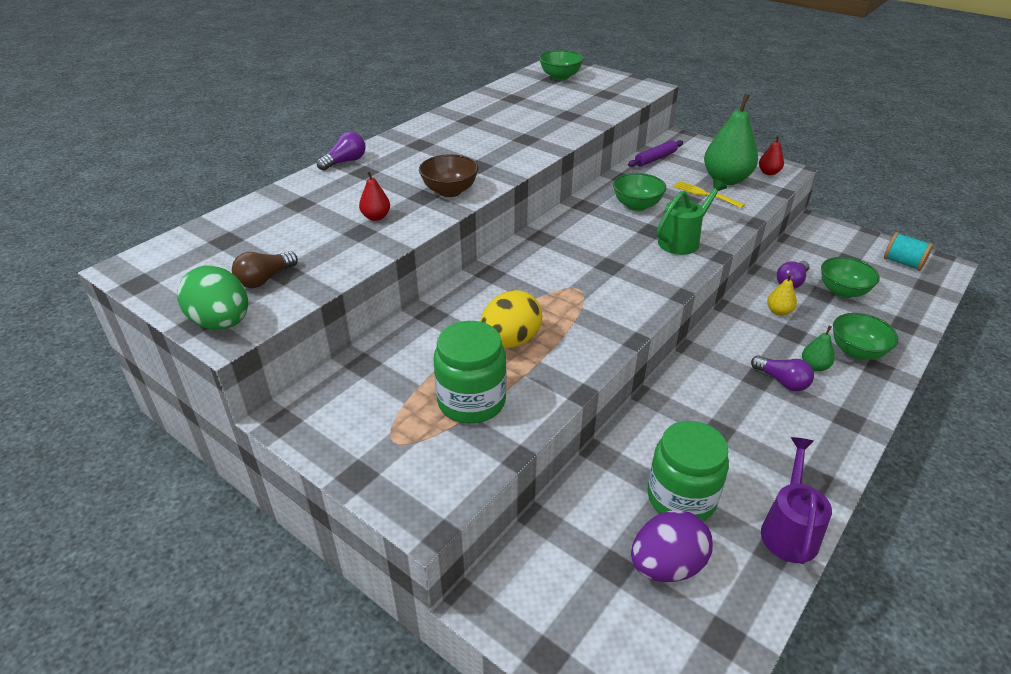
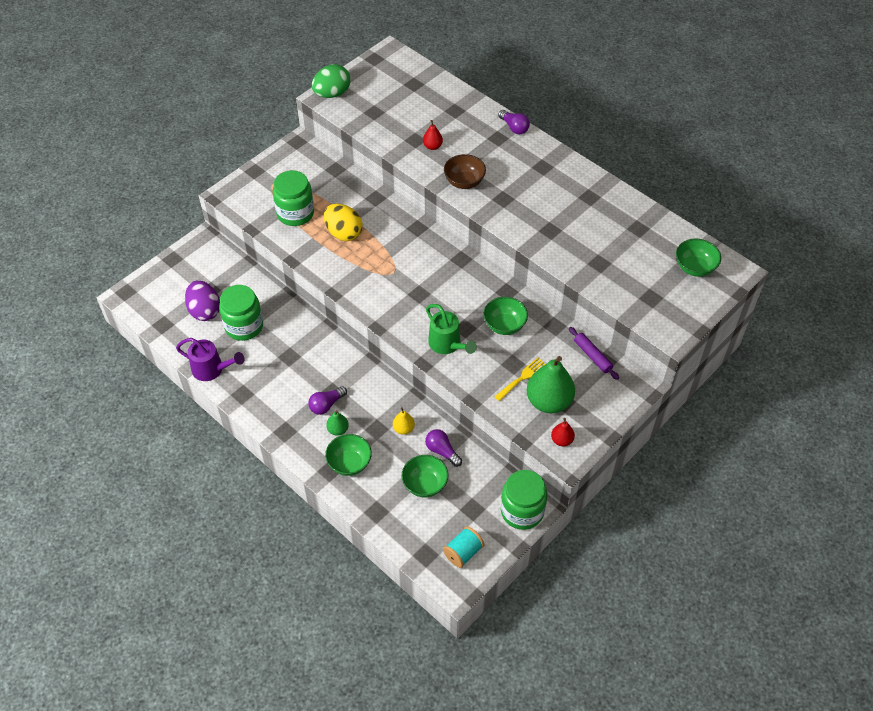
camera: 95 degrees right, 15 degrees up
(265, 279) = (369, 104): brown light bulb -> none
(828, 231) = (522, 511): none -> green jar

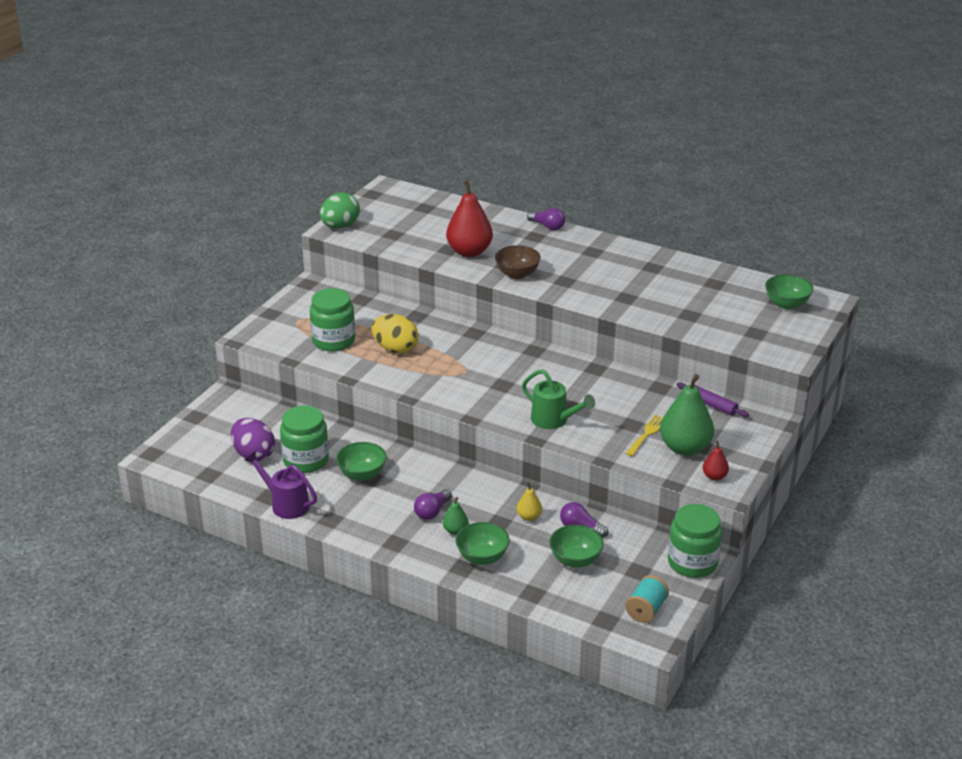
camera: 15 degrees left, 20 degrees down
(212, 370) = (285, 504): purple watering can -> purple watering can turned 150 degrees counterclockwise
(432, 146) = (469, 252): red pear -> red pear, size x2.11
(504, 325) = (607, 395): green bowl -> green bowl (362, 474)

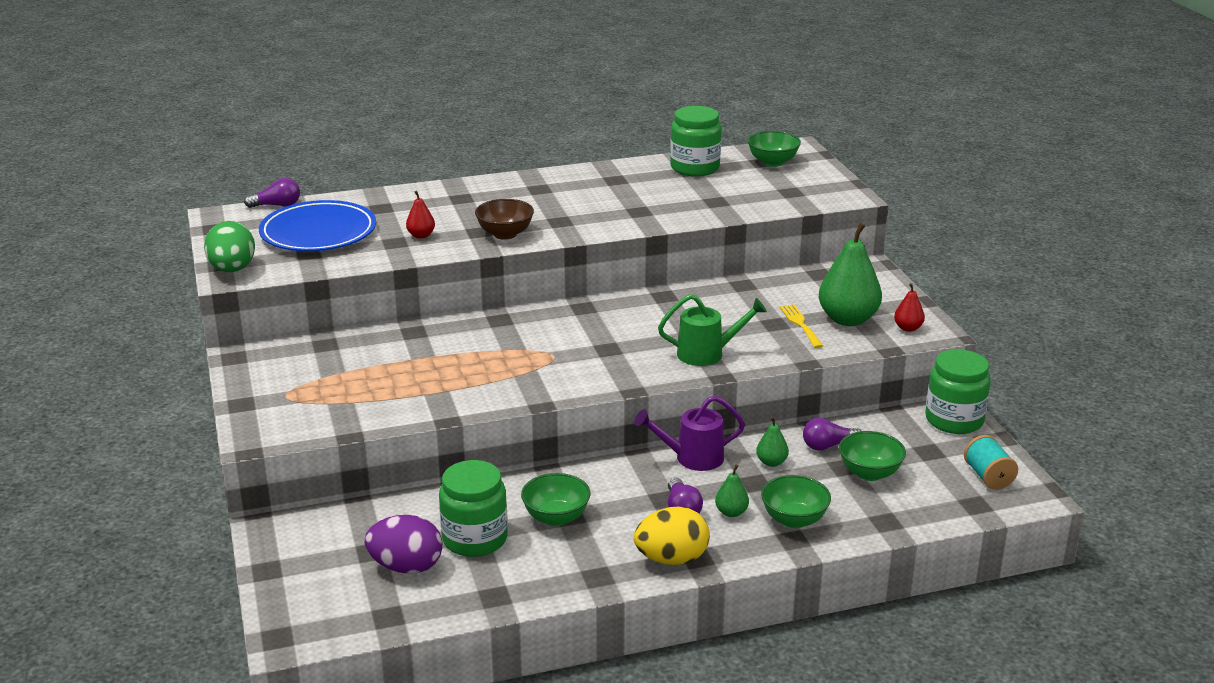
camera: 45 degrees left, 5 degrees down
(285, 504) = (526, 591): purple watering can -> purple watering can (691, 458)
(333, 341) = (365, 394): green jar -> green jar (695, 168)
(395, 349) = (446, 370): yellow egg -> yellow egg (671, 559)
(419, 223) = (318, 232): none -> blue plate
(469, 252) = (421, 235): red pear -> red pear, size x0.47
(529, 517) = (771, 462): yellow pear -> green pear
(547, 226) = (458, 186): purple light bulb -> purple light bulb (277, 205)
(711, 405) = (806, 277): purple rolling pin -> none

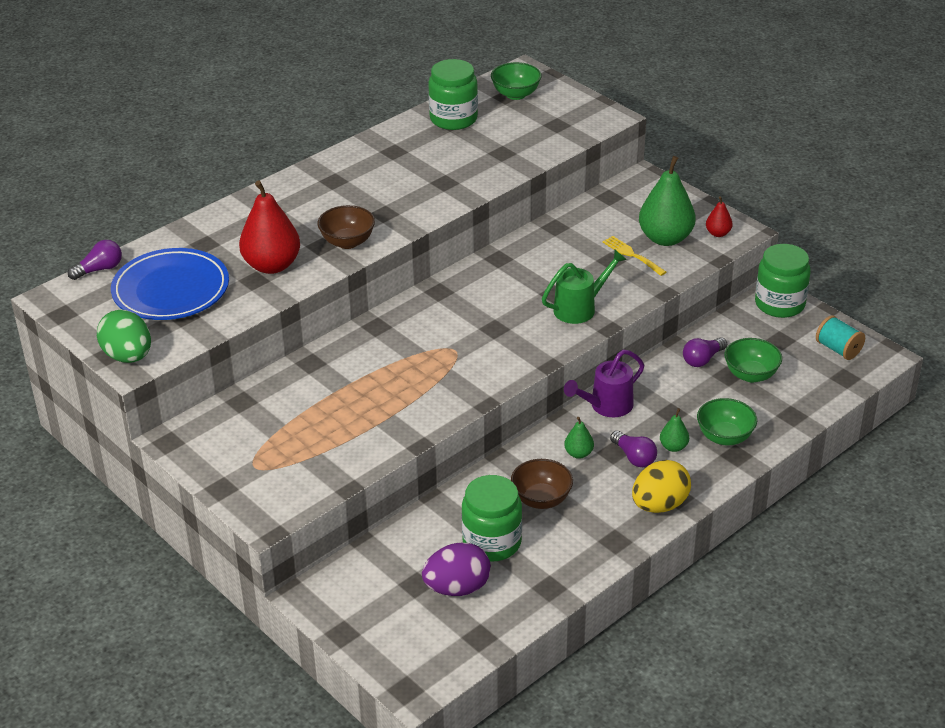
camera: 25 degrees left, 10 degrees up
(421, 235) = (272, 265): red pear -> red pear, size x2.11
(556, 517) = (541, 499): green bowl -> brown bowl
(771, 462) = (670, 389): green pear -> green pear (578, 453)

